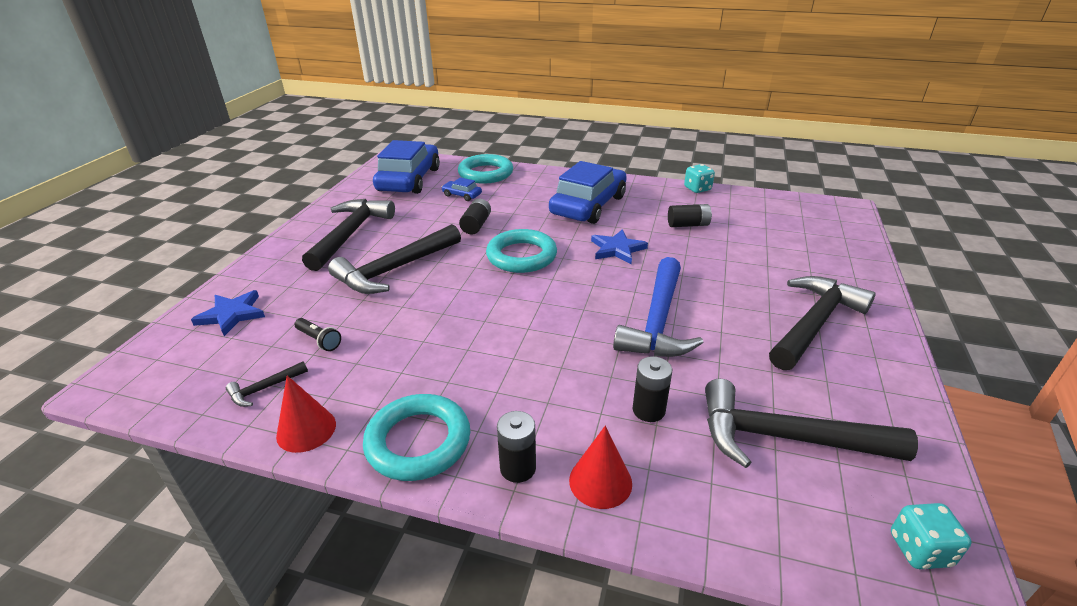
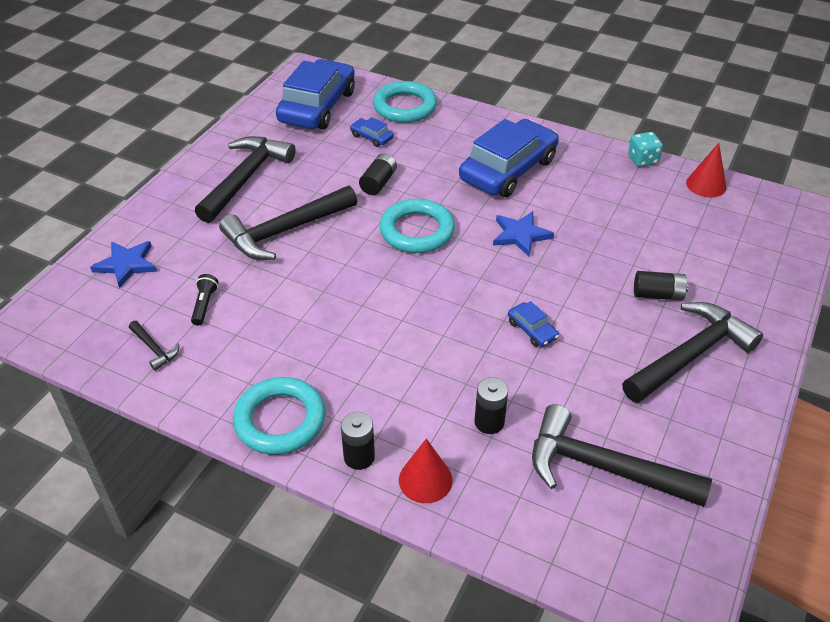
camera: 10 degrees right, 10 degrees up
(264, 388) = (154, 349): black hammer -> black hammer turned 105 degrees counterclockwise
(306, 430) = (187, 394): red cone -> red cone (706, 185)
(319, 340) = (204, 305): black flashlight -> black flashlight turned 135 degrees counterclockwise
(658, 321) = (532, 330): blue hammer -> blue car
(688, 225) = (610, 212): black battery -> black battery (658, 295)
(919, 550) = (670, 579): turquoise dice -> none

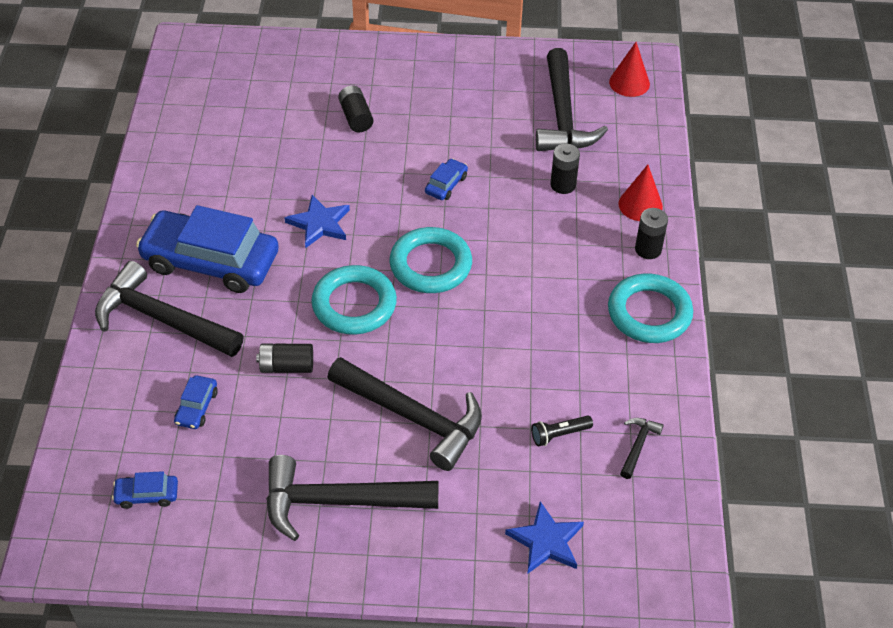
camera: 115 degrees left, 5 degrees up
(317, 106) = (147, 495): blue car -> blue car, size x0.41
(405, 107) = (113, 398): turquoise ring -> turquoise ring (430, 265)
(642, 160) = (146, 161): turquoise dice -> none
(690, 355) = (419, 89): black hammer -> black hammer (162, 319)
(706, 185) = (172, 110): red cone -> red cone (629, 83)

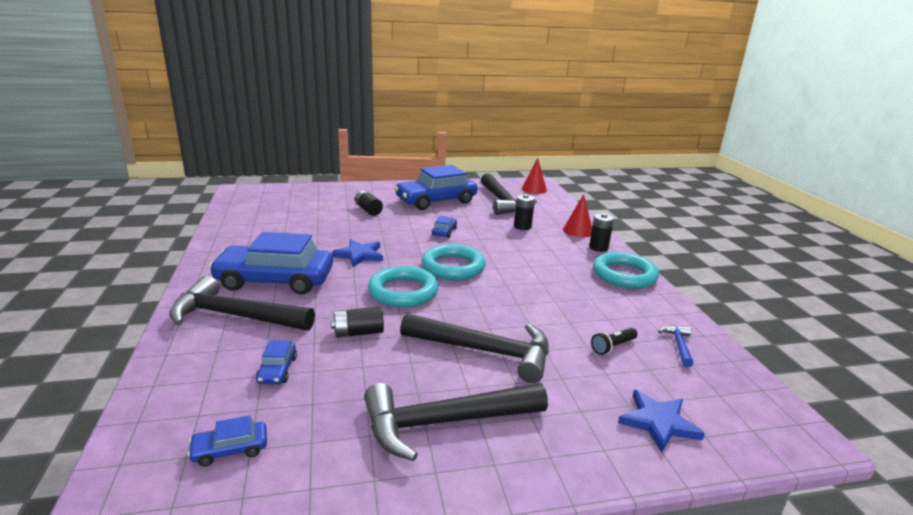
camera: 15 degrees left, 25 degrees down
(461, 102) = (436, 201): none -> blue car
(638, 446) = (679, 345): black hammer -> blue hammer

